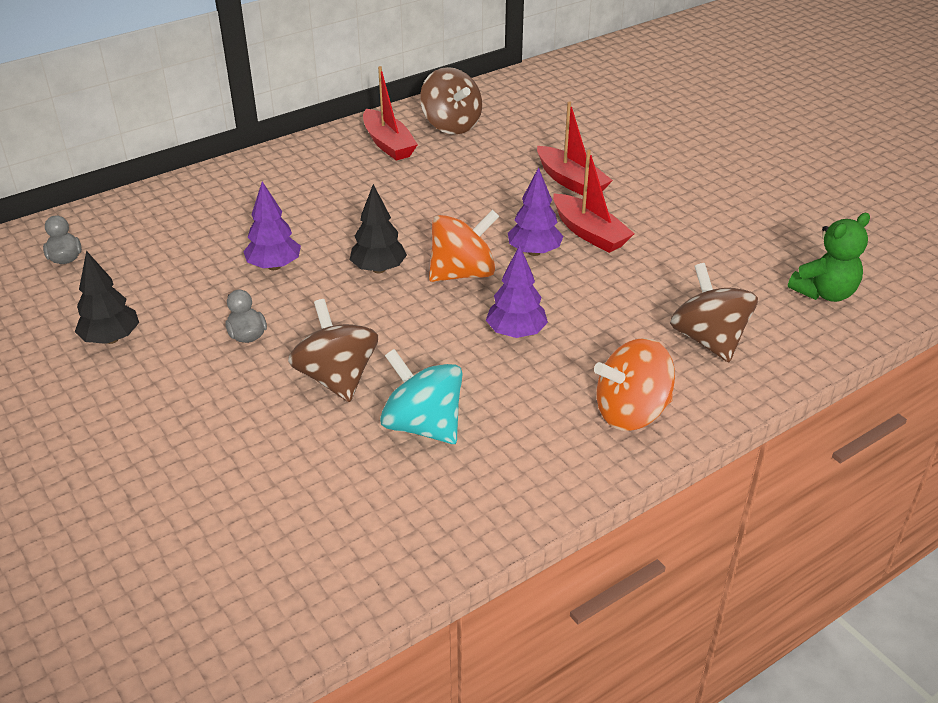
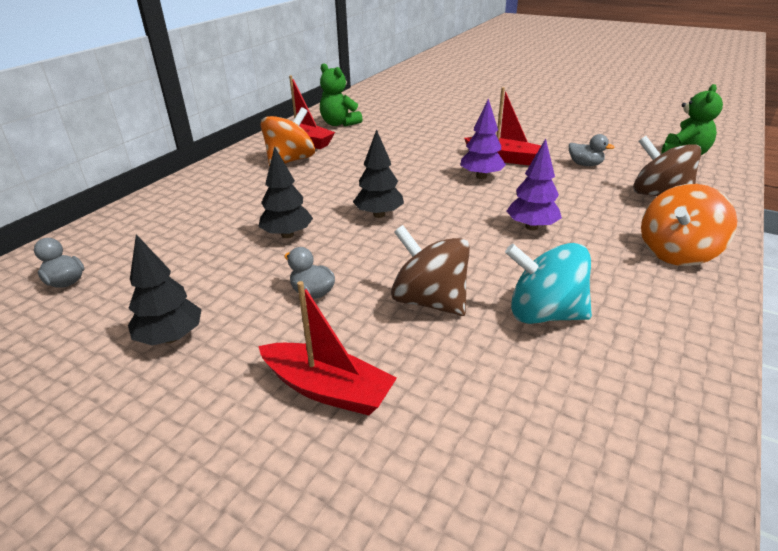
camera: 25 degrees left, 5 degrees down
(274, 266) = (287, 235): purple tree -> black tree
(451, 125) = (339, 124): brown spinning top -> green teddy bear
(463, 273) = (447, 201): orange spinning top -> orange spinning top (290, 160)
(571, 181) = (456, 135): red boat -> red boat (328, 389)
(676, 271) = (585, 164): none -> grey duck

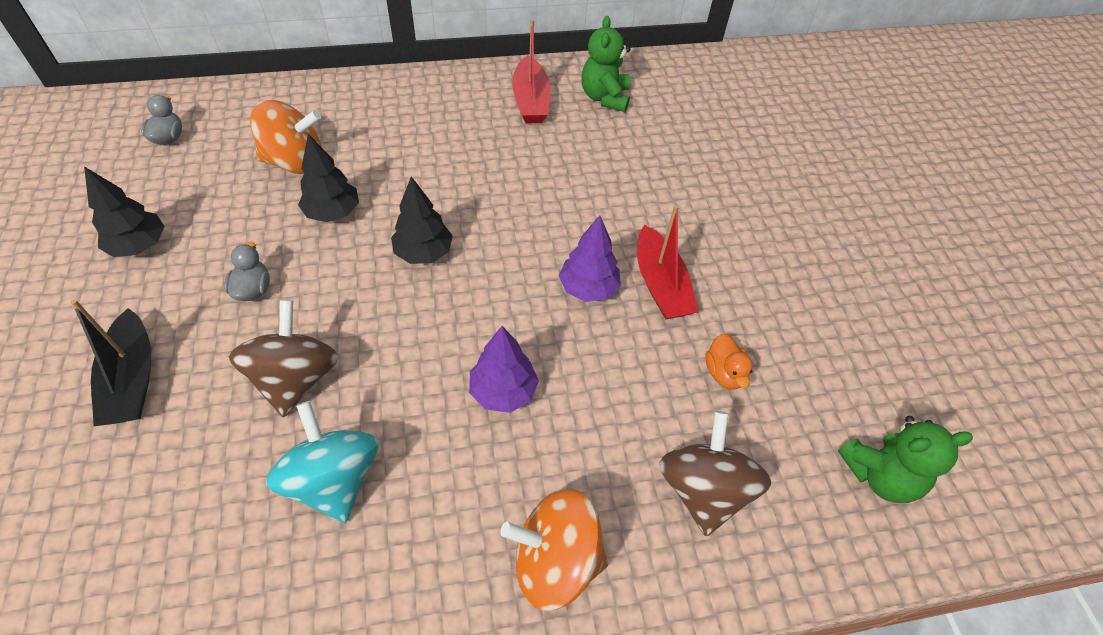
camera: 45 degrees right, 20 degrees up
(290, 160) = (478, 120): orange spinning top -> orange spinning top (295, 162)
(328, 389) = (132, 379): red boat -> black boat
(585, 164) = (724, 373): grey duck -> orange duck

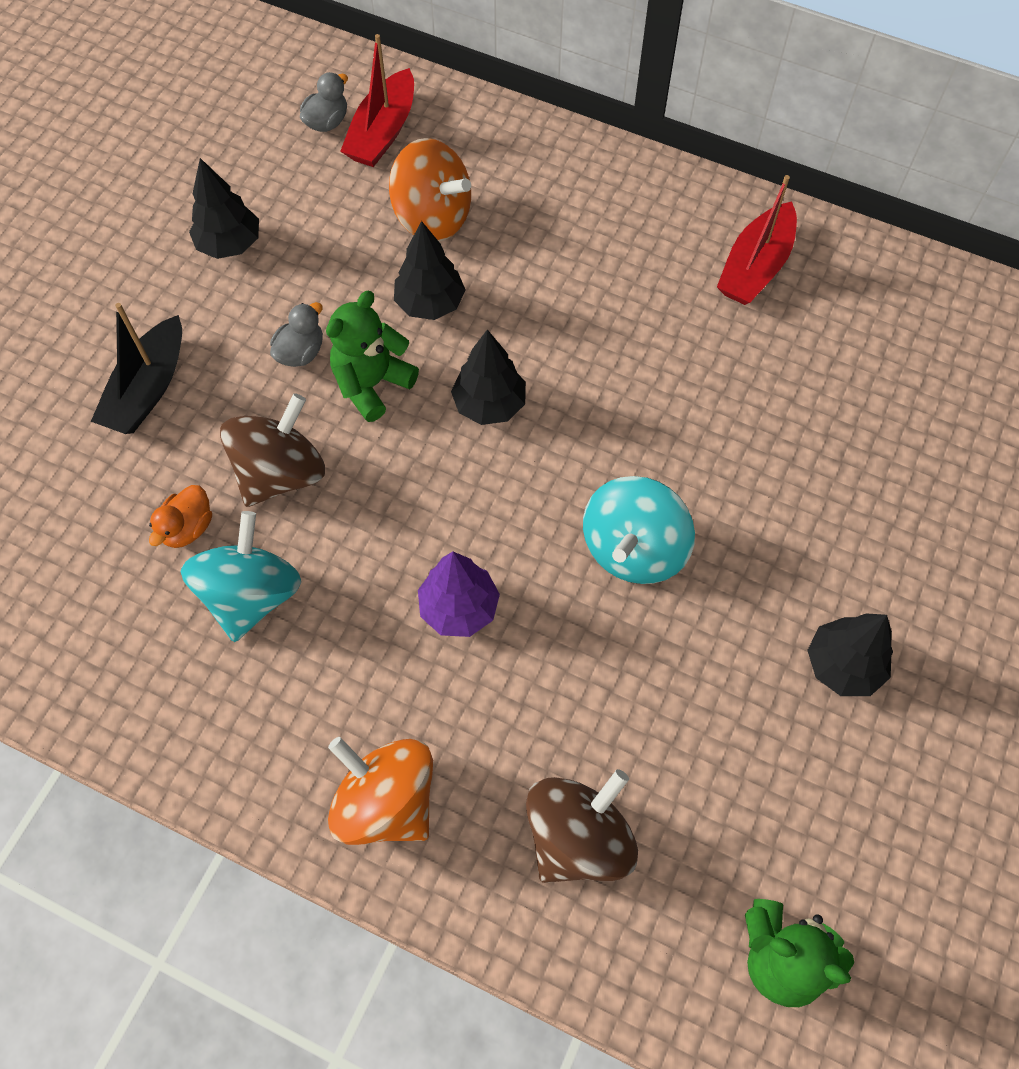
camera: 40 degrees right, 10 degrees up
(588, 288) = (633, 549): purple tree -> turquoise spinning top
(605, 97) = (856, 308): green teddy bear -> green teddy bear (372, 384)
(660, 285) = (719, 594): red boat -> red boat (383, 132)
(724, 373) = (705, 737): orange duck -> orange duck (188, 528)
(761, 284) = (843, 665): none -> black tree

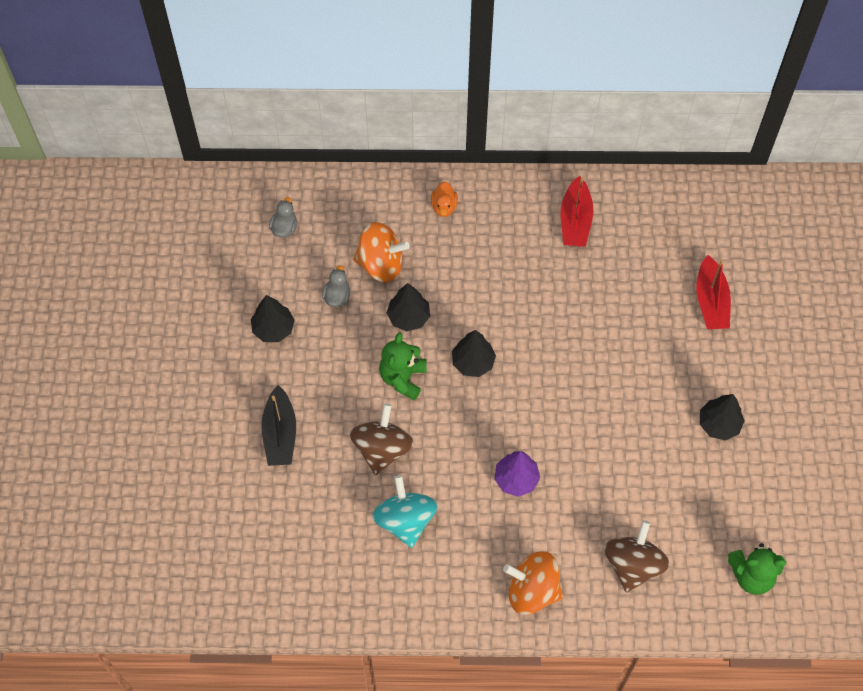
camera: 25 degrees left, 0 degrees up
(188, 528) = (350, 500): orange duck -> orange duck (444, 206)
(301, 352) = (353, 376): grey duck -> grey duck (337, 296)
(383, 132) = (321, 221): red boat -> red boat (711, 301)
(633, 549) = (588, 409): turquoise spinning top -> none

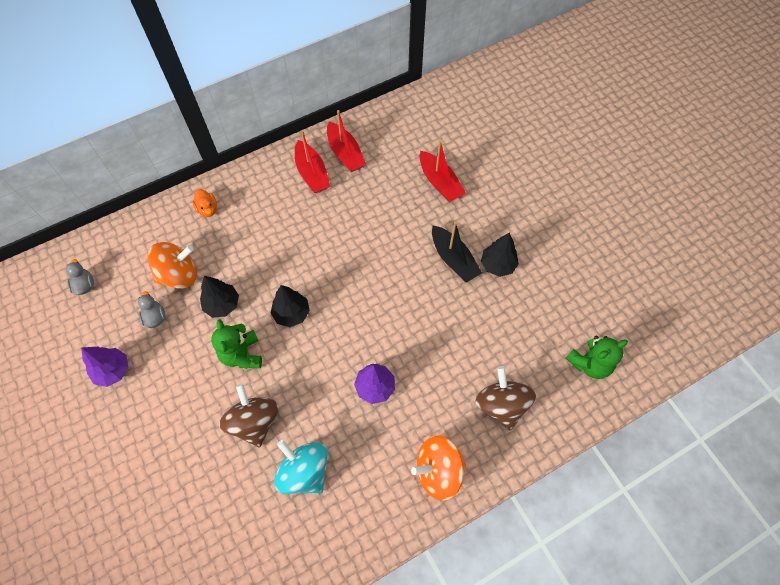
camera: 30 degrees left, 0 degrees up
(273, 329) = (113, 371): black tree -> purple tree
(280, 434) = (160, 456): black boat -> black boat (453, 259)
(624, 215) = (345, 153): none -> red boat

